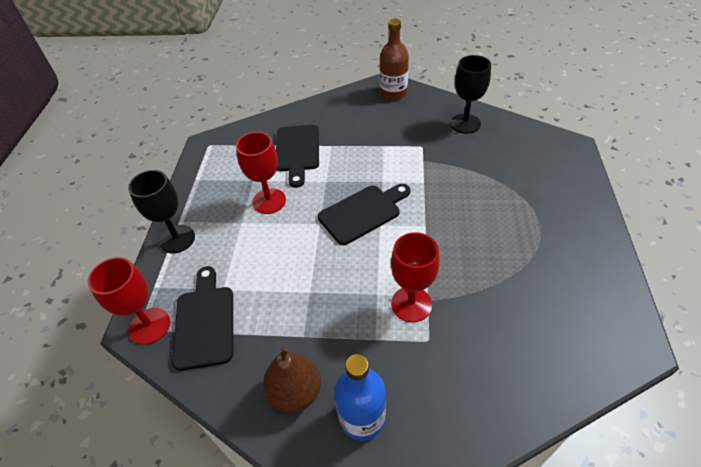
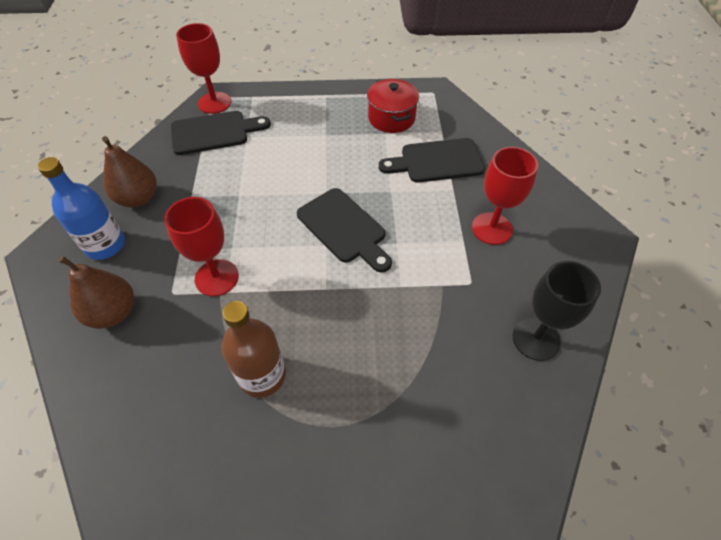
camera: 80 degrees right, 5 degrees up
(177, 239) = (304, 98): black goblet -> none
(233, 175) = (391, 118): none -> red pot
(269, 201) = (356, 150): red goblet -> red goblet (492, 228)
(393, 93) = (582, 246): brown bottle -> brown bottle (262, 375)
(451, 392) = (113, 313): none -> brown pear

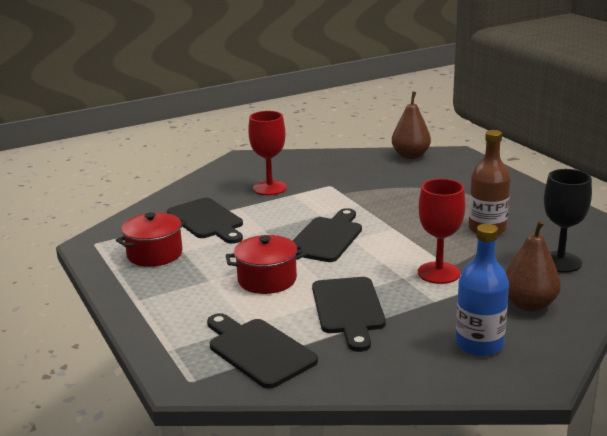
camera: 115 degrees left, 30 degrees down
(138, 198) = (405, 354): brown pear -> brown pear (410, 156)
(214, 103) = (199, 375): red goblet -> none
(218, 193) = (348, 309): none -> black cutting board
(300, 165) = (267, 280): none -> red pot
(536, 339) = (352, 163): black goblet -> black goblet (560, 262)

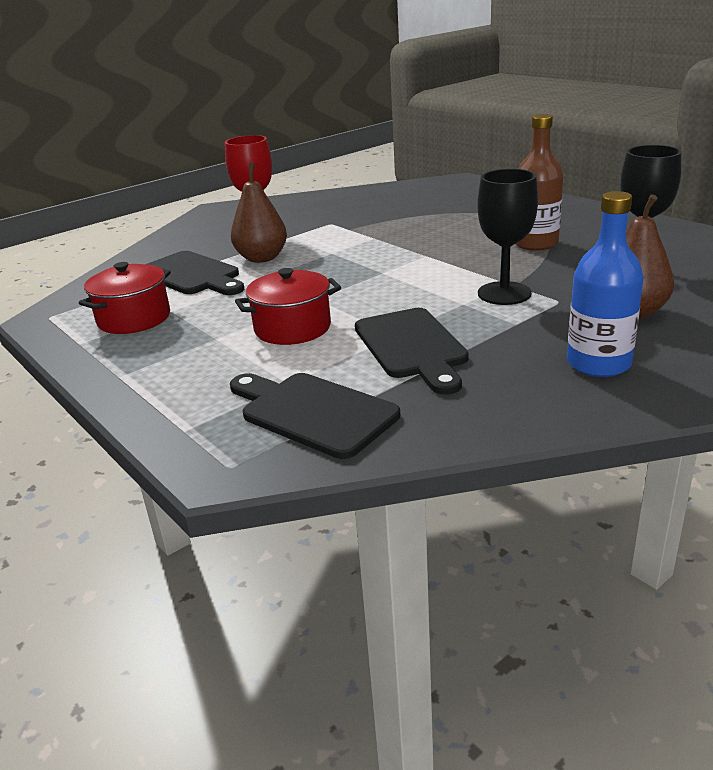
camera: 10 degrees left, 5 degrees up
(326, 238) = (349, 275): black cutting board -> none
(410, 156) = (410, 187): brown pear -> brown pear (262, 258)
(439, 273) = (504, 293): red goblet -> black goblet

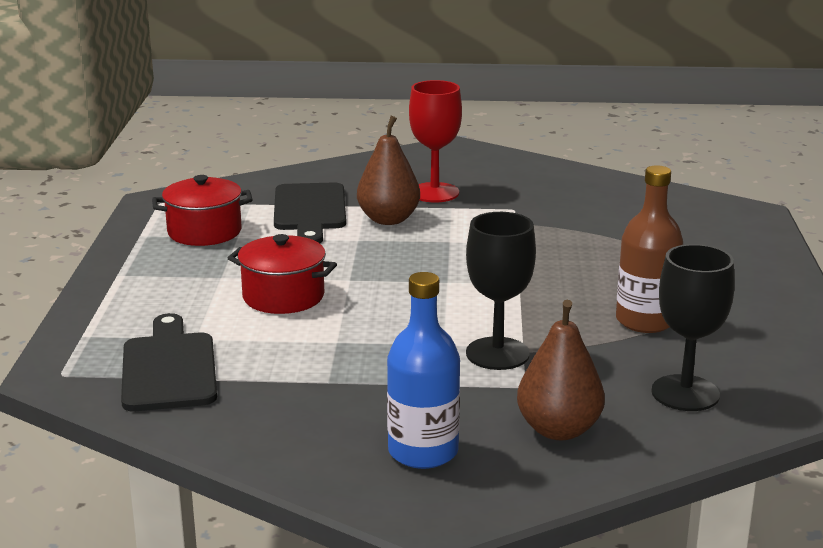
camera: 40 degrees right, 5 degrees down
(412, 347) = (327, 358): black cutting board -> none

